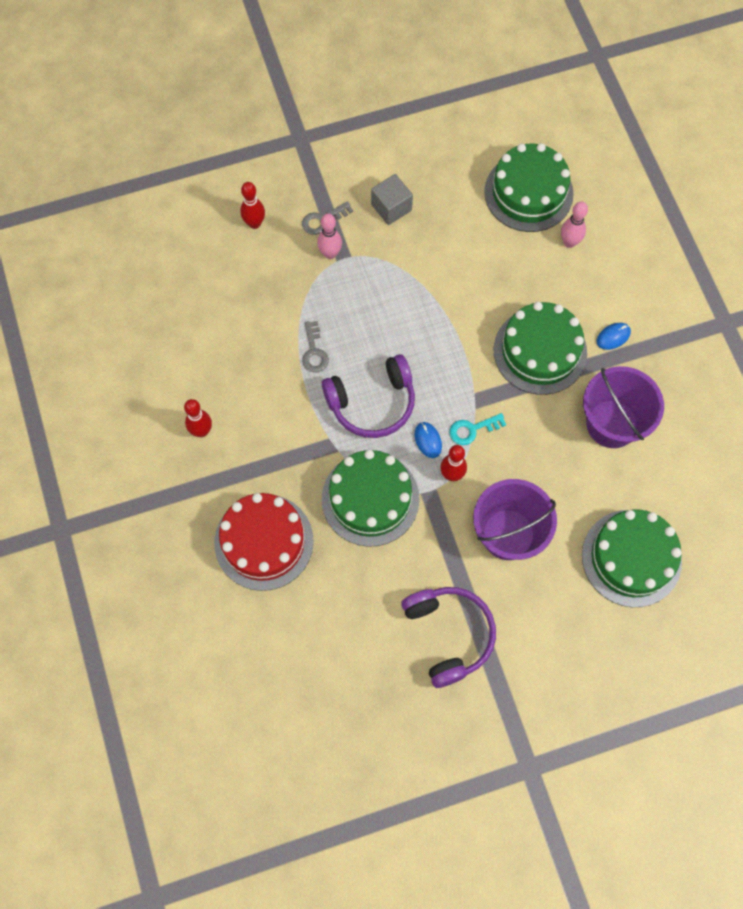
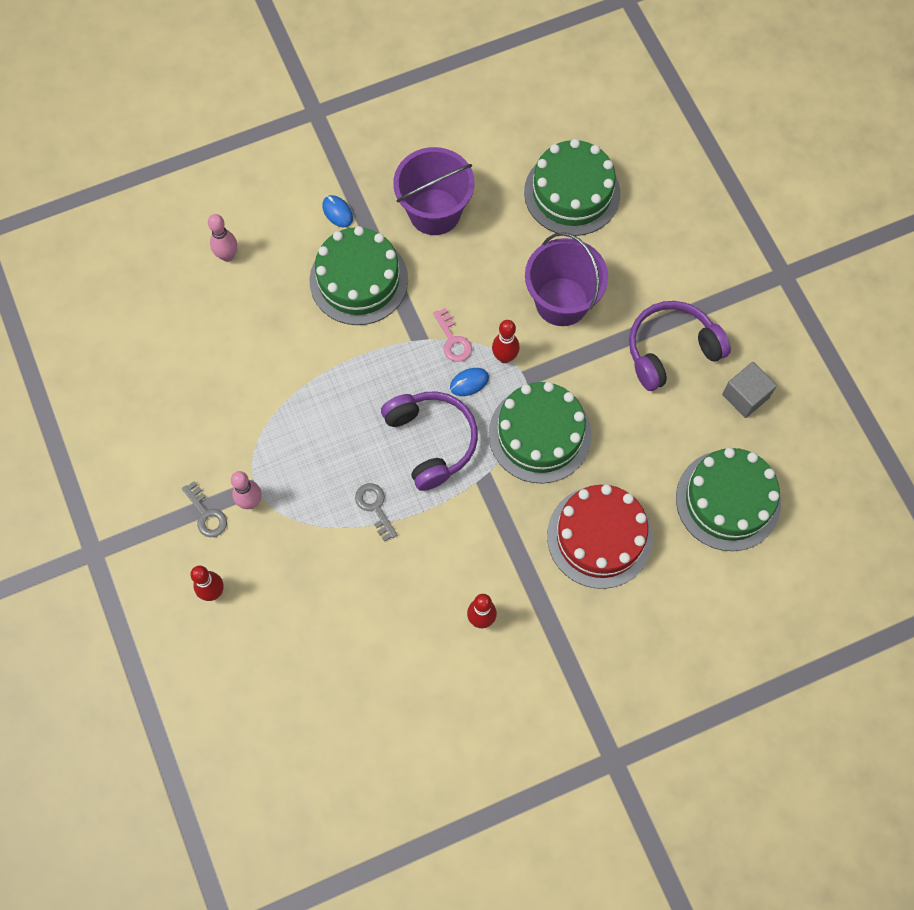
camera: 95 degrees left, 0 degrees up
(314, 351) = (375, 507): grey key -> grey key turned 105 degrees counterclockwise
(391, 207) = (188, 440): grey cube -> grey cube (745, 396)
(472, 429) = (453, 340): turquoise key -> pink key
(528, 193) = (166, 298): green cake -> green cake (728, 500)

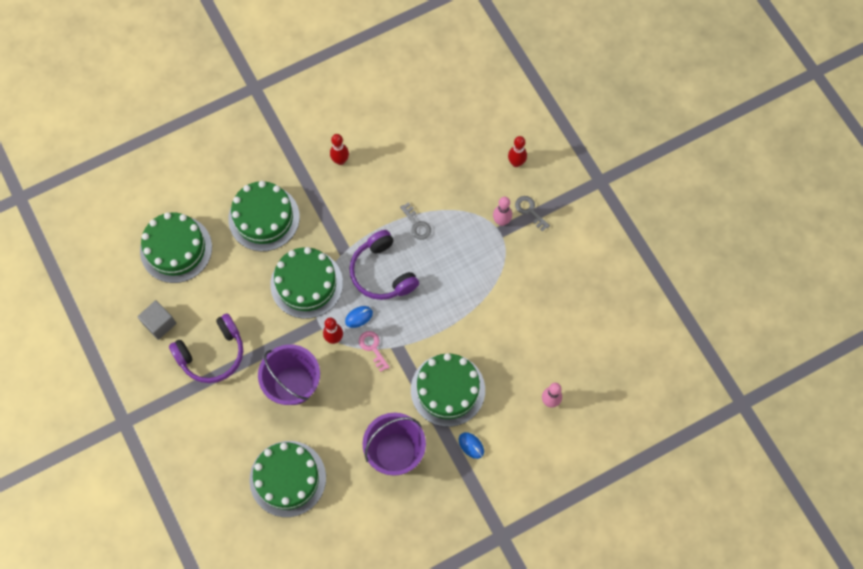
camera: 175 degrees right, 0 degrees up
(599, 536) = (264, 218): red cake -> green cake

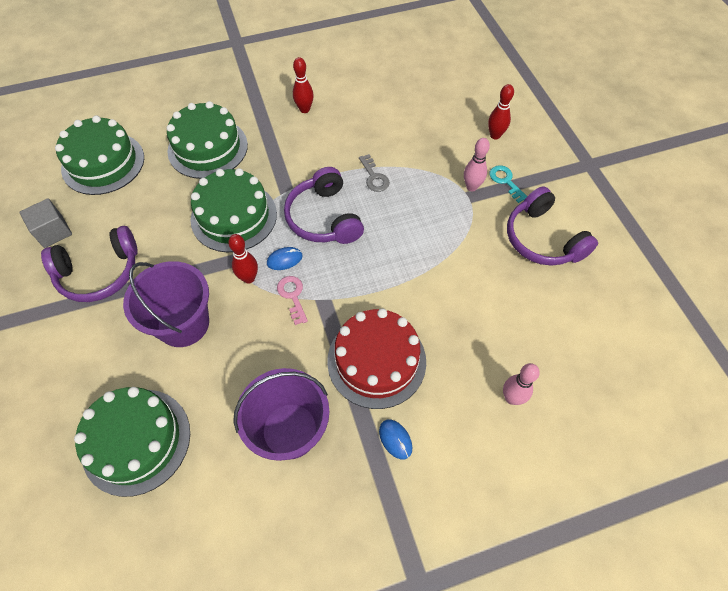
camera: 10 degrees right, 10 degrees down
(447, 390) = (376, 361): green cake -> red cake
(530, 211) = (506, 181): grey key -> turquoise key
(564, 263) = (542, 239): none -> purple headphones

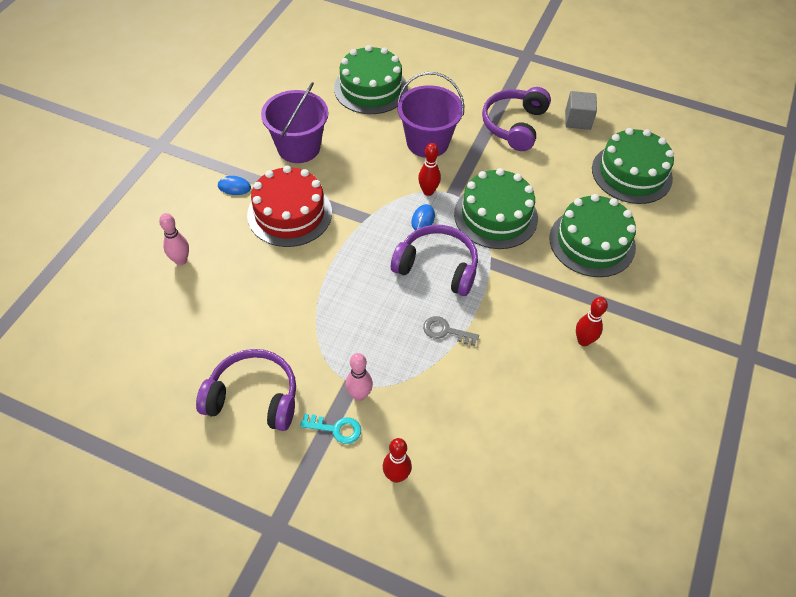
camera: 130 degrees right, 5 degrees down
(293, 296) = (387, 204): pink key -> none

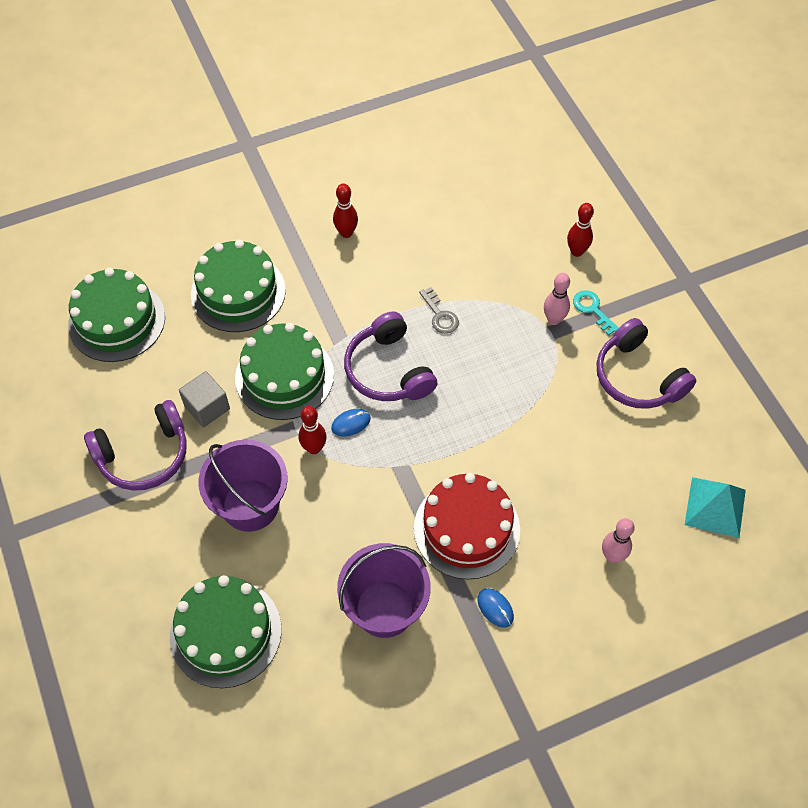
camera: 135 degrees left, 5 degrees up
(125, 341) = (715, 507): none -> turquoise pyramid
(577, 120) = (79, 411): grey cube -> grey cube (207, 407)

